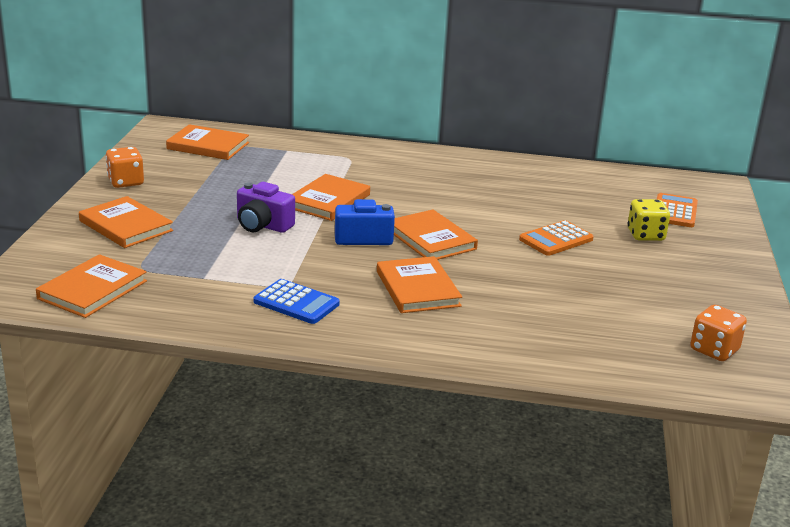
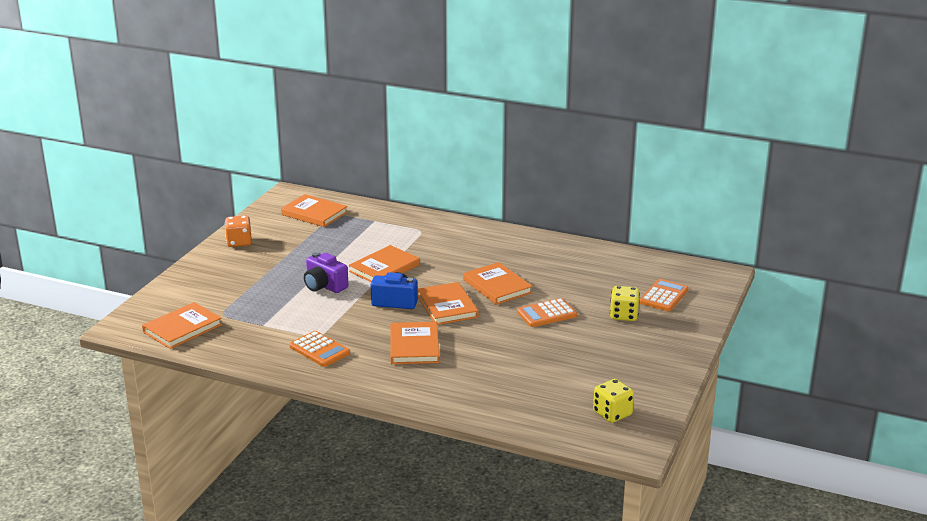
camera: 15 degrees right, 0 degrees up
(126, 226) = (225, 279): orange book -> orange book (497, 286)
(296, 303) = (319, 350): blue calculator -> orange calculator
(714, 350) = (612, 413): orange dice -> yellow dice

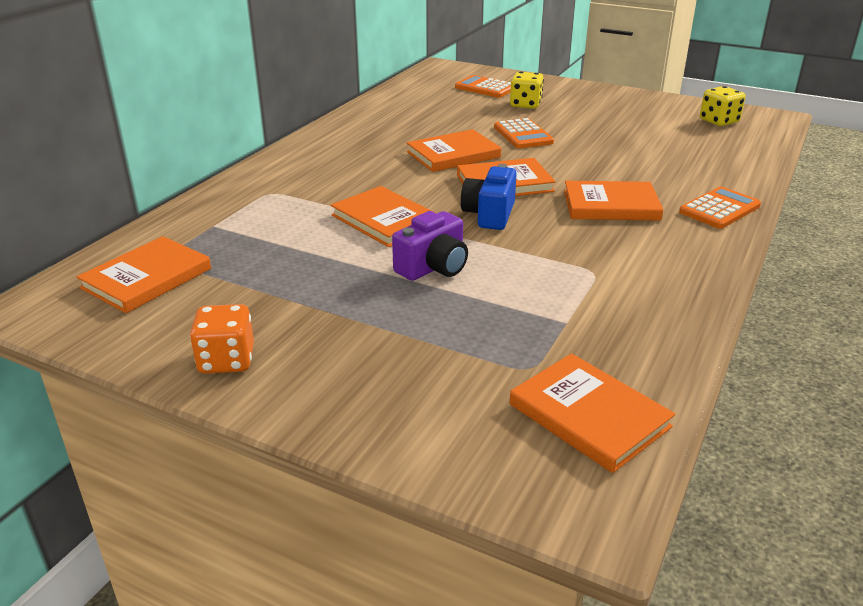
camera: 85 degrees left, 5 degrees up
(319, 350) = (637, 270): orange calculator -> orange calculator (719, 209)

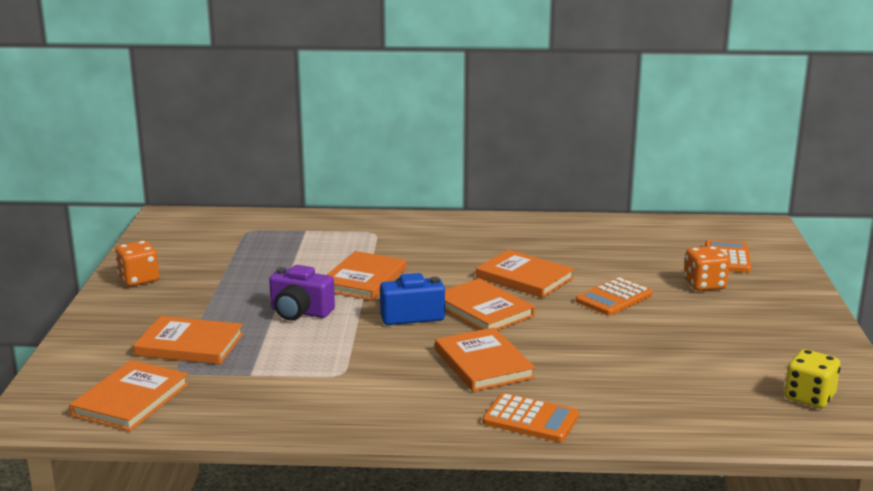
camera: 65 degrees right, 10 degrees down
(147, 278) = (219, 233): orange book -> orange book (189, 345)
(525, 104) = (704, 285): yellow dice -> orange dice

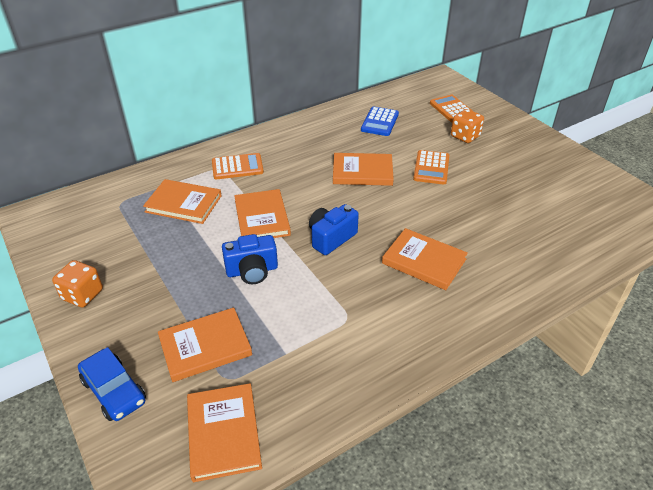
camera: 35 degrees left, 20 degrees up
(85, 344) = (114, 391): none -> blue car
(300, 312) = (252, 271): purple camera -> blue camera
(483, 310) = (370, 212): orange book -> orange book (183, 204)
(530, 419) = (504, 297): orange calculator -> orange calculator (237, 167)
(611, 244) = (380, 122): none -> blue calculator
(809, 397) = (609, 203): yellow dice -> none

